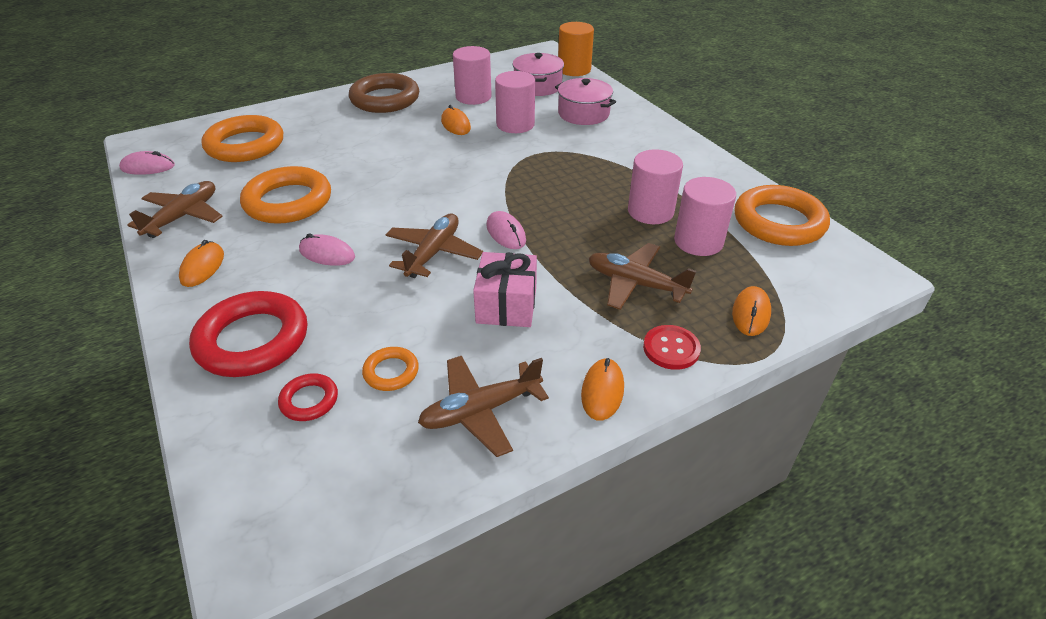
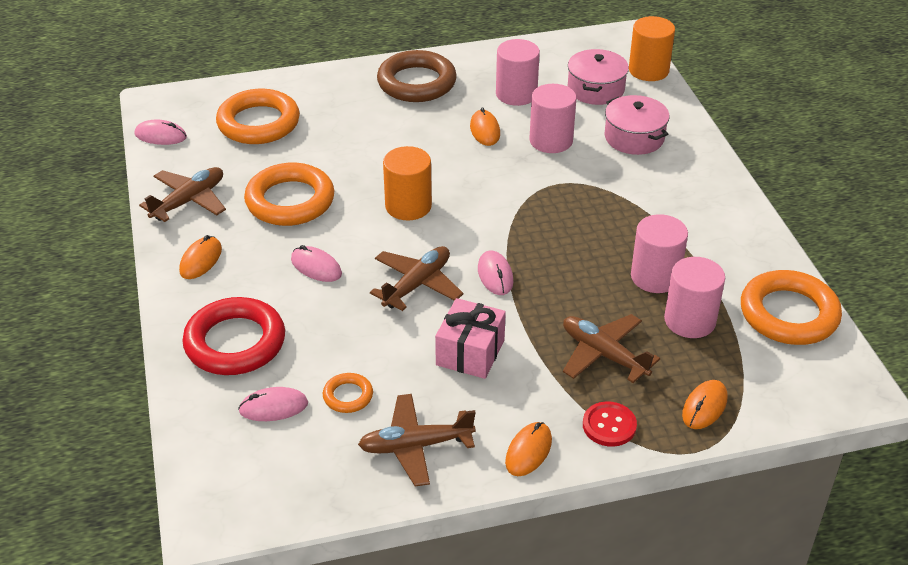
camera: 15 degrees right, 0 degrees up
(309, 400) = (273, 407): red ring -> pink mouse
(405, 189) = (408, 206): none -> orange cylinder

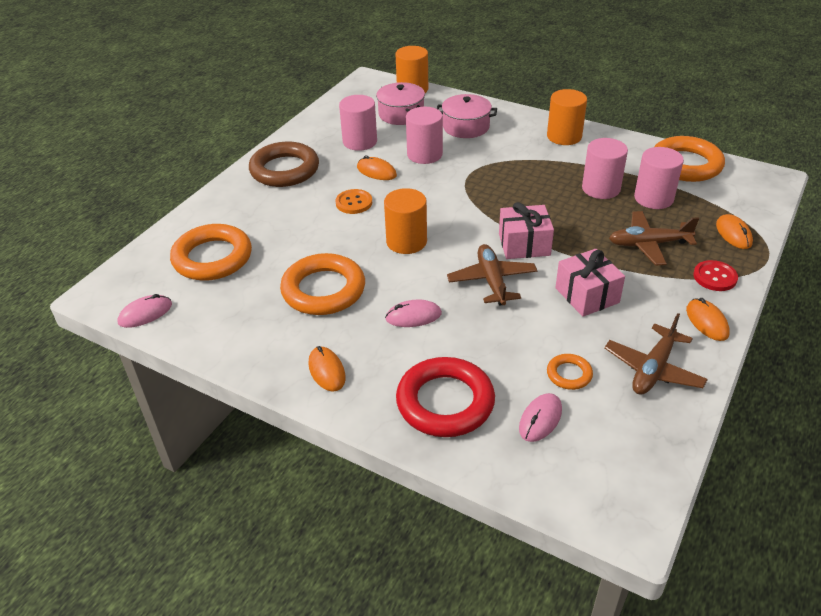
camera: 45 degrees left, 0 degrees up
(189, 201) = (248, 340): brown plane -> none
(422, 146) = (354, 203): none -> orange button
(495, 275) = (524, 244): pink mouse -> pink gift
(713, 206) = (564, 136): none -> orange cylinder

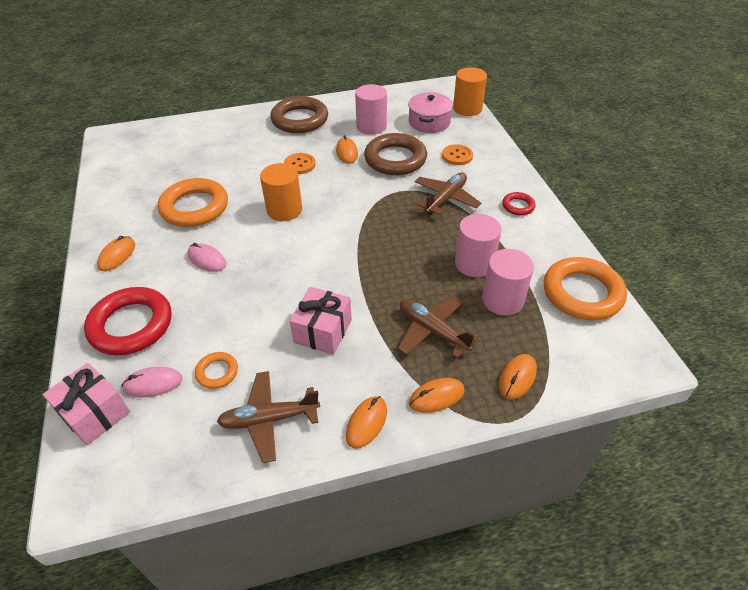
camera: 45 degrees right, 5 degrees up
(145, 314) = (106, 160): pink mouse -> none
(212, 258) = (180, 150): orange ring -> none
(424, 154) = (395, 159): pink cylinder -> brown ring
(466, 127) = (457, 156): pink pot -> orange button
(492, 281) = (285, 273): brown plane -> brown plane (446, 199)
(524, 244) = (347, 264): pink gift -> pink gift (94, 413)
(564, 136) = (518, 206): orange cylinder -> red ring
(715, 277) = (436, 397): red button -> orange mouse

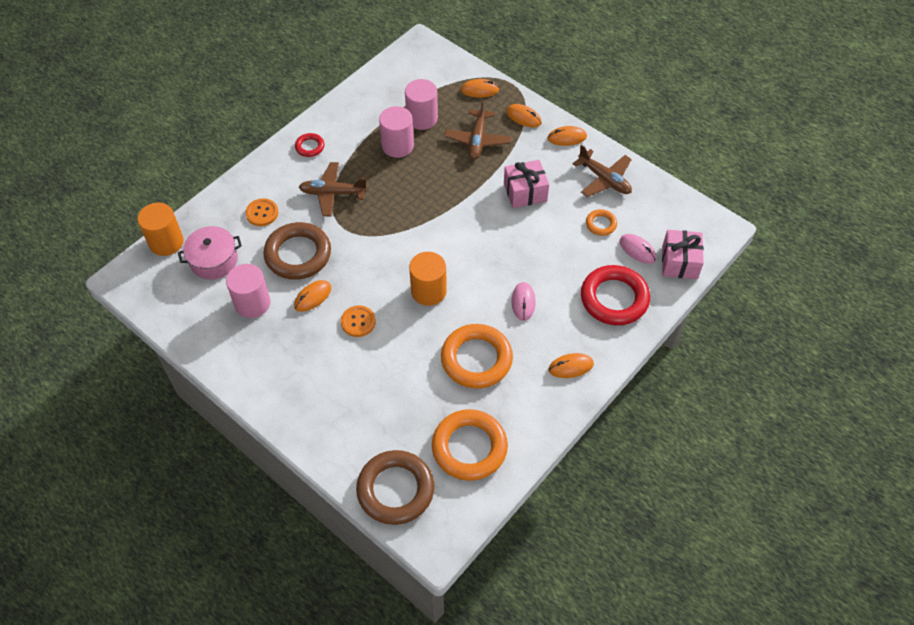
camera: 125 degrees left, 10 degrees up
(300, 120) = (279, 374): brown ring -> brown ring (395, 490)
(582, 293) = (383, 84): orange ring -> orange ring (469, 447)

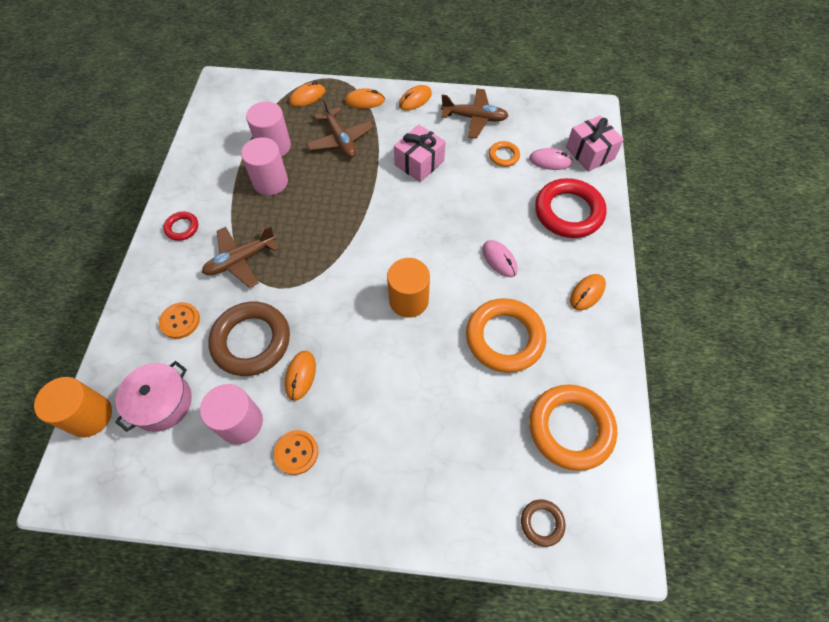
camera: 35 degrees left, 5 degrees up
(358, 322) = (366, 372): orange button -> orange button (296, 452)
(395, 490) = (542, 523): brown ring -> brown ring, size x0.48

